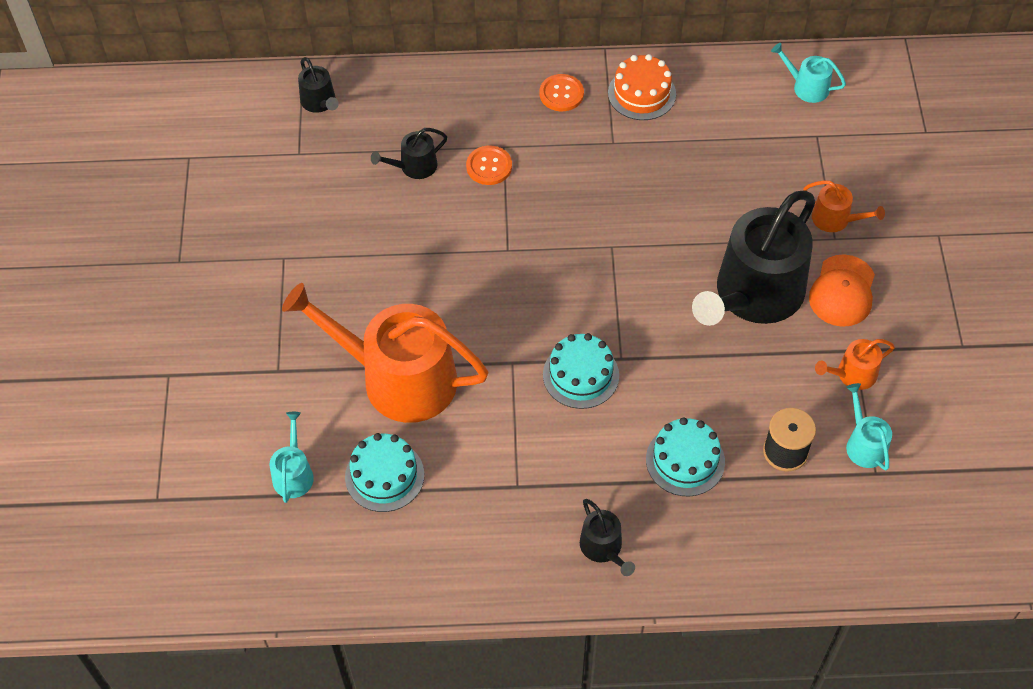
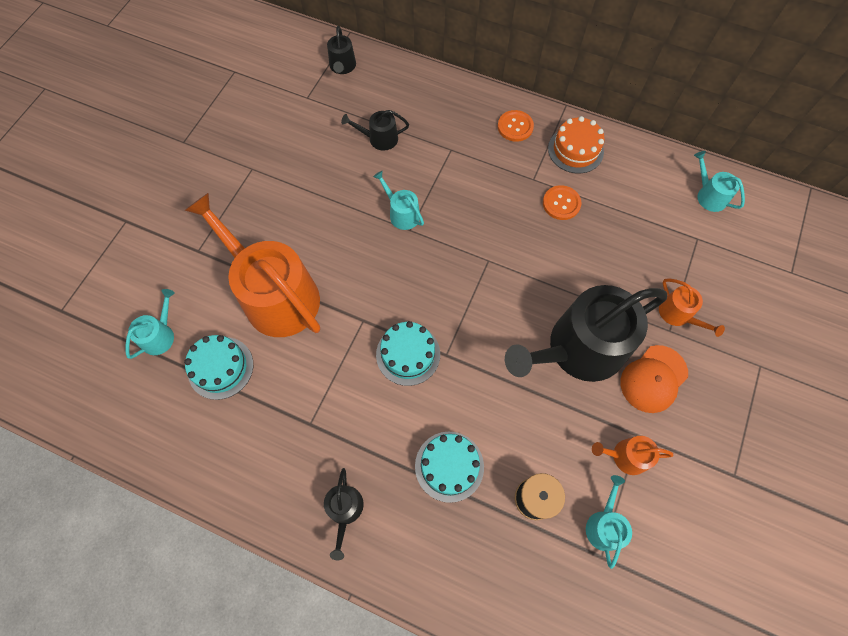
camera: 25 degrees right, 10 degrees up
(488, 236) = (401, 213): none -> turquoise watering can
(489, 166) = (432, 160): orange button -> orange button (561, 203)

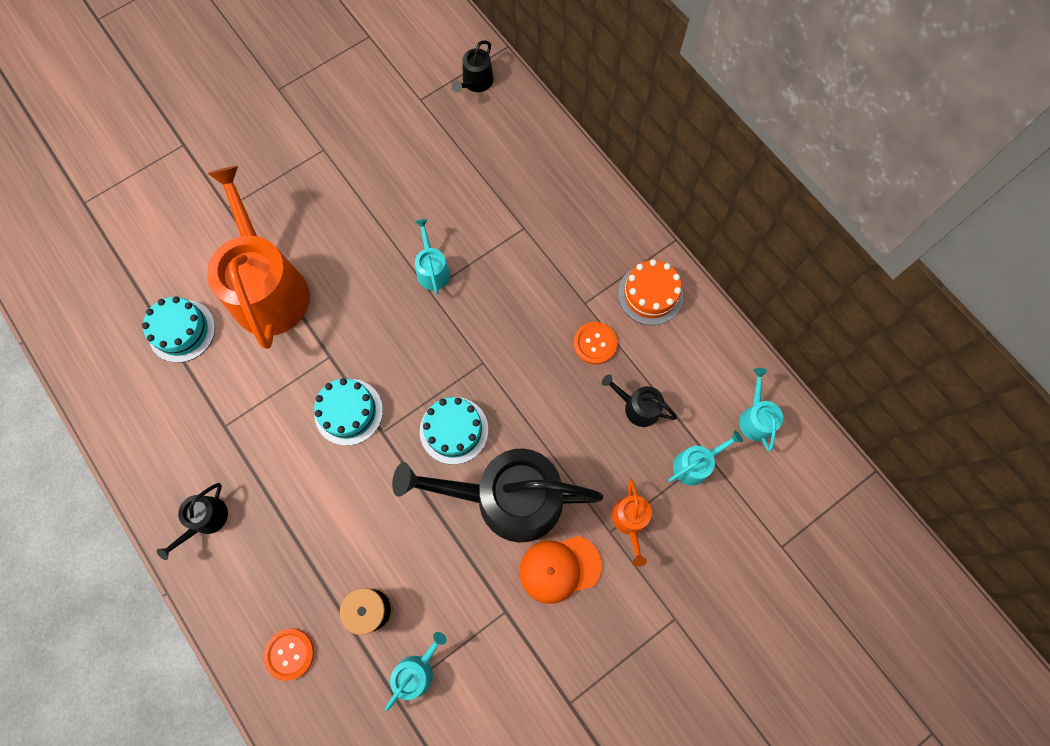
camera: 30 degrees right, 5 degrees up
(160, 335) = (150, 271): turquoise watering can -> turquoise watering can (695, 464)
(379, 139) = (461, 180): black watering can -> black watering can (637, 407)
(449, 466) = (317, 535): turquoise cake -> turquoise cake (454, 430)
(515, 127) = (605, 237): orange button -> orange button (289, 654)
(625, 456) = (480, 623): orange watering can -> none

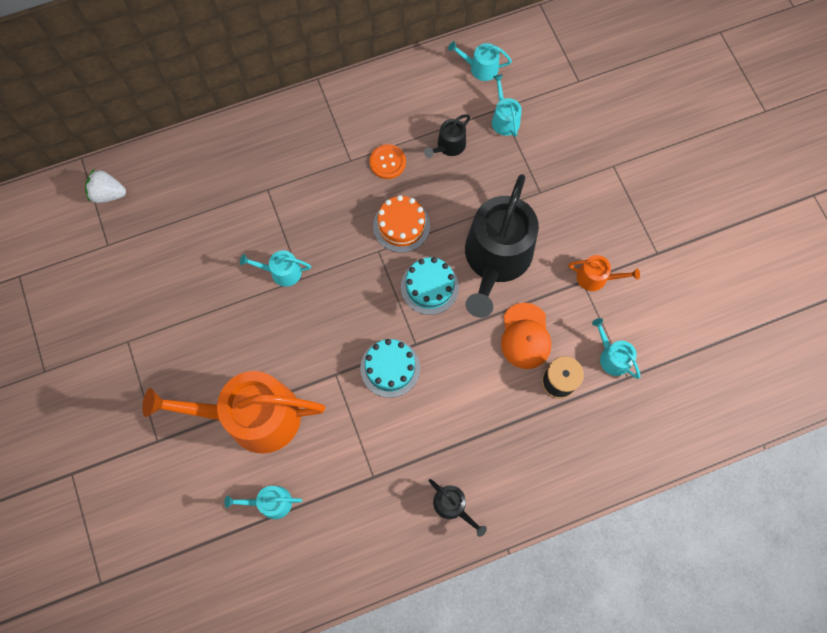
camera: 75 degrees left, 0 degrees up
(182, 331) = (270, 502): turquoise cake -> turquoise watering can
(289, 654) = (579, 453): orange button -> none
(475, 82) = (108, 194): black watering can -> white strawberry
(559, 568) = (559, 235): orange cap -> orange cap (525, 336)
(630, 521) = (536, 176): orange watering can -> orange watering can (596, 277)
(650, 294) = (358, 110): orange cake -> orange cake (401, 226)

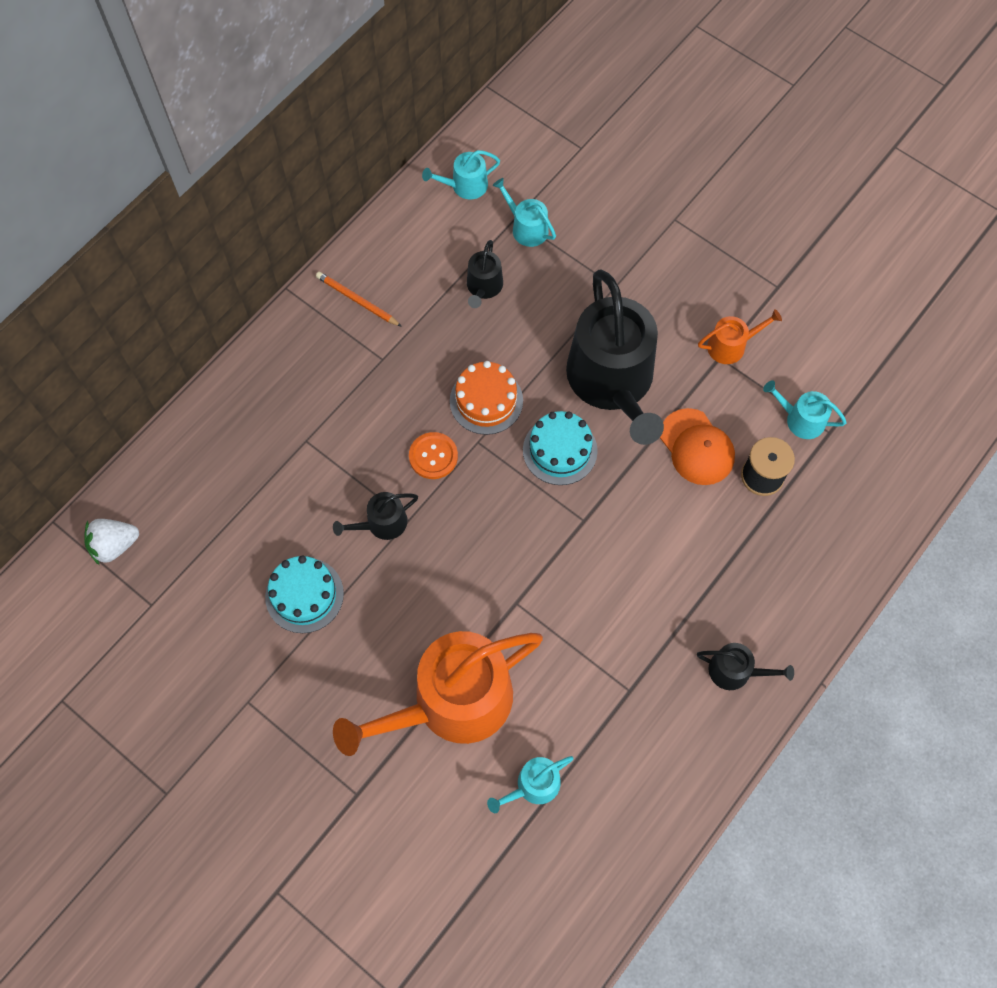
camera: 30 degrees left, 5 degrees down
(281, 272) = (381, 523): turquoise watering can -> black watering can
(358, 111) = (357, 300): none -> orange pencil
(387, 162) = (426, 339): orange button -> orange button (433, 456)
(390, 368) = (572, 562): turquoise cake -> turquoise cake (304, 595)

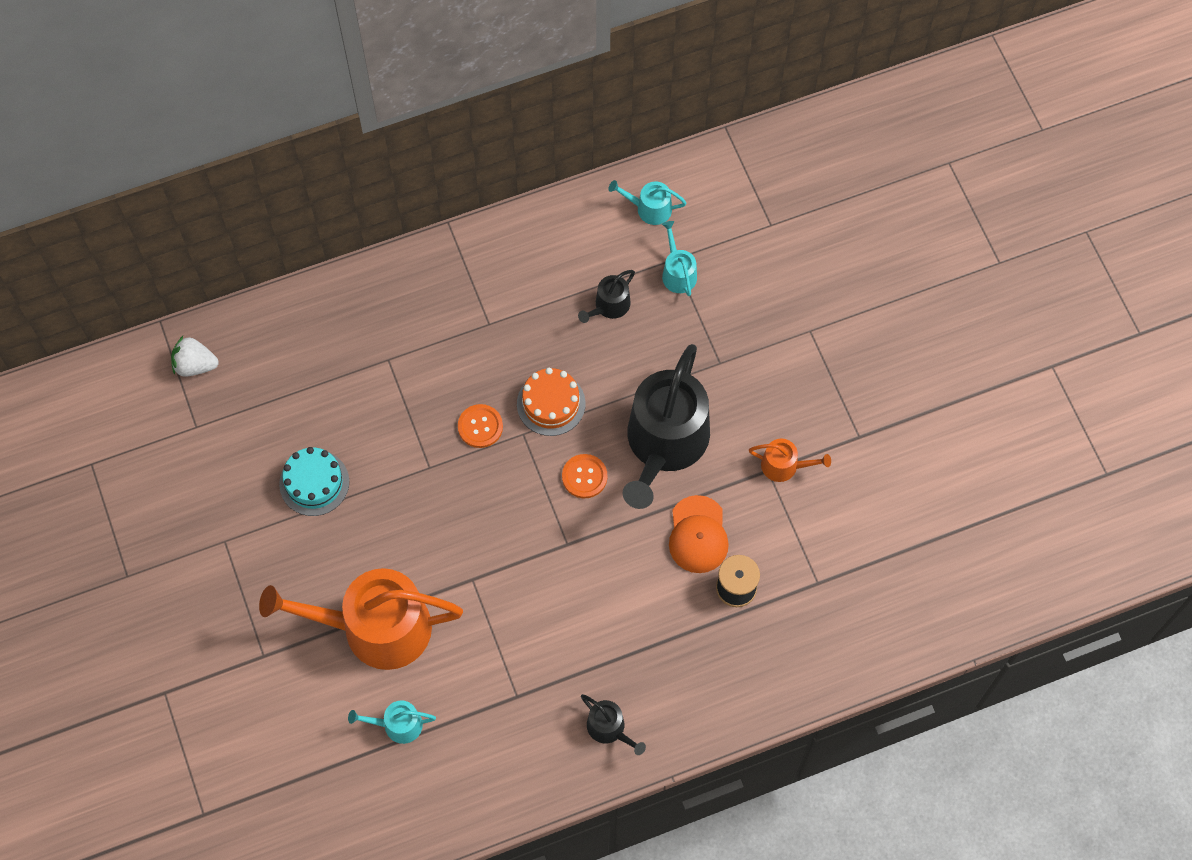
camera: 30 degrees right, 0 degrees up
(357, 300) = (498, 263): orange pencil -> none
(381, 523) = (407, 459): black watering can -> none
(560, 450) = (584, 477): turquoise cake -> orange button
(800, 419) = (800, 559): turquoise watering can -> none

